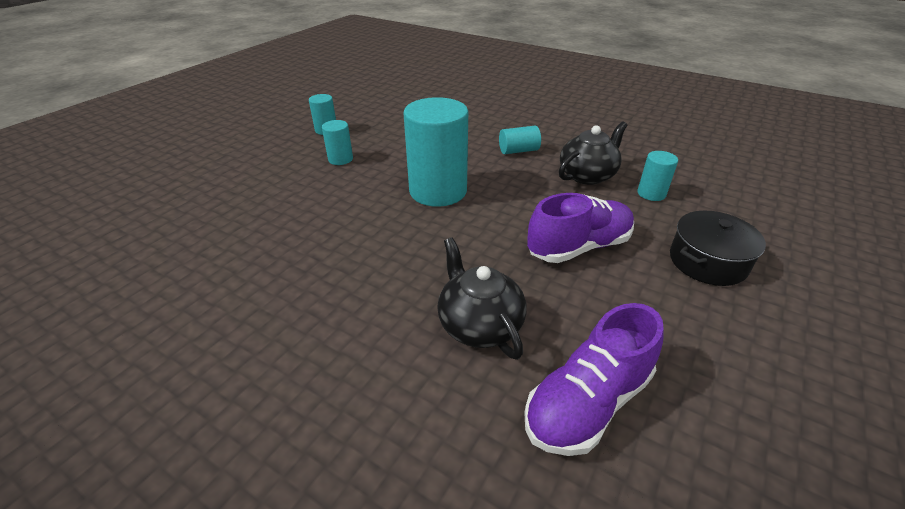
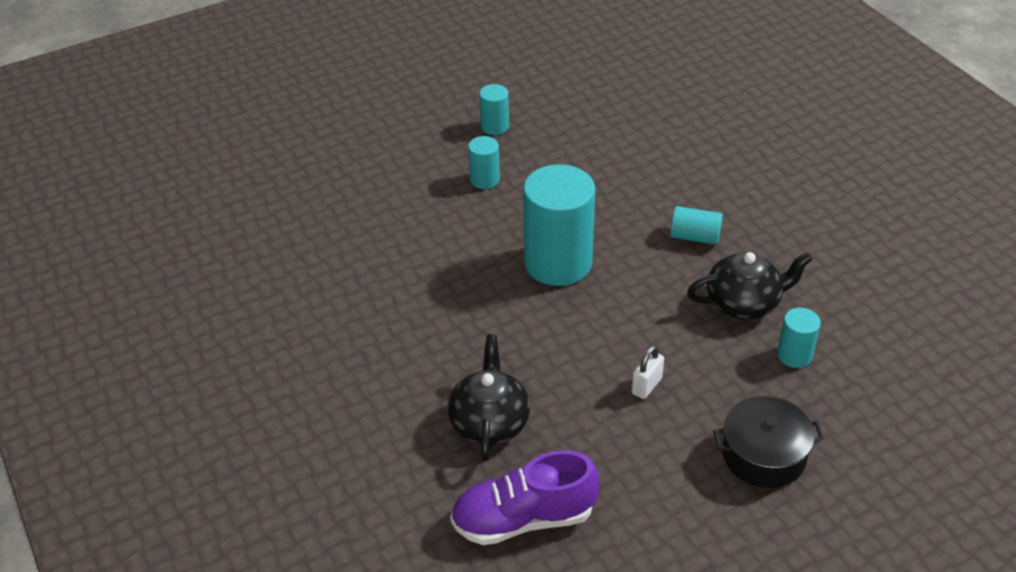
camera: 30 degrees right, 5 degrees up
(578, 247) = (646, 386): purple shoe -> white padlock

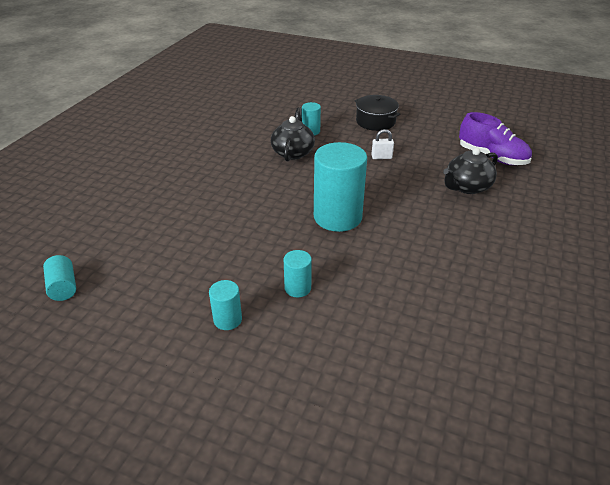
camera: 130 degrees left, 5 degrees down
(695, 236) = (259, 182): turquoise cylinder -> turquoise cylinder (63, 287)
(744, 303) = (293, 152): black teapot -> black teapot turned 60 degrees clockwise

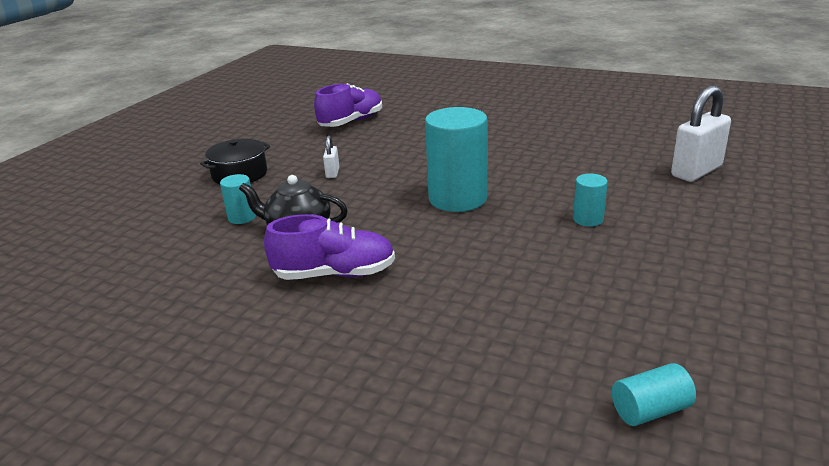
camera: 85 degrees left, 10 degrees down
(227, 319) = (654, 258): turquoise cylinder -> none
(235, 170) = (334, 274): none -> purple shoe
(409, 392) = (696, 171): none -> white padlock
(467, 187) = (405, 136): black teapot -> none

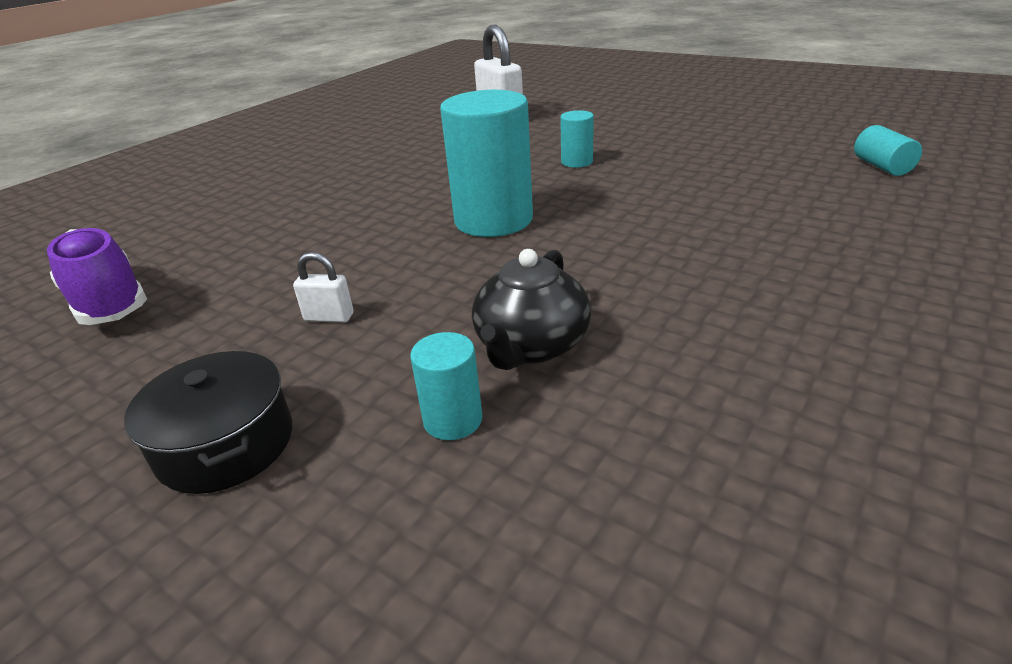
camera: 80 degrees left, 5 degrees up
(334, 274) = (679, 307): purple shoe -> none

